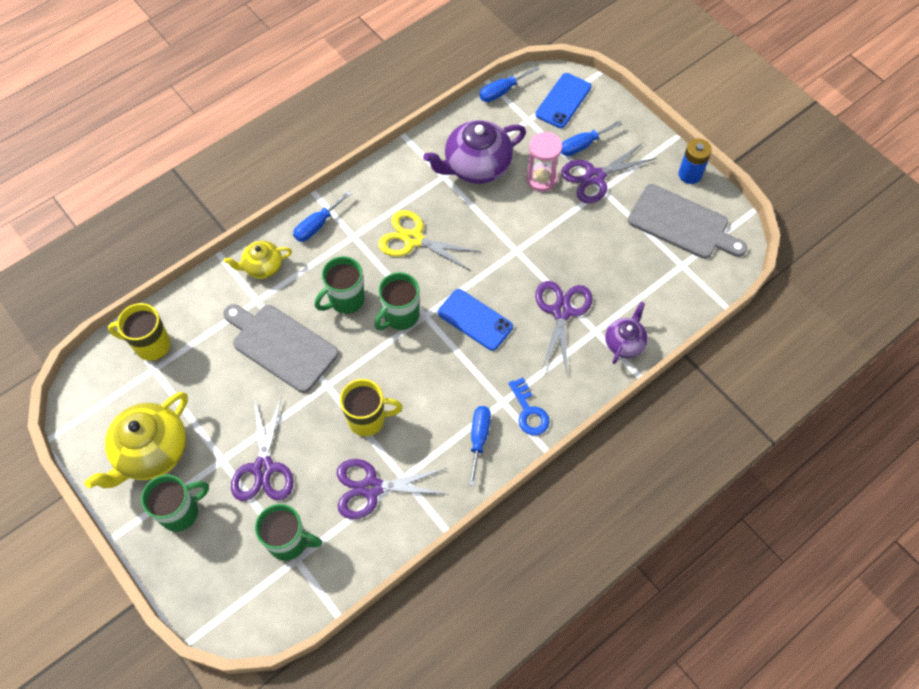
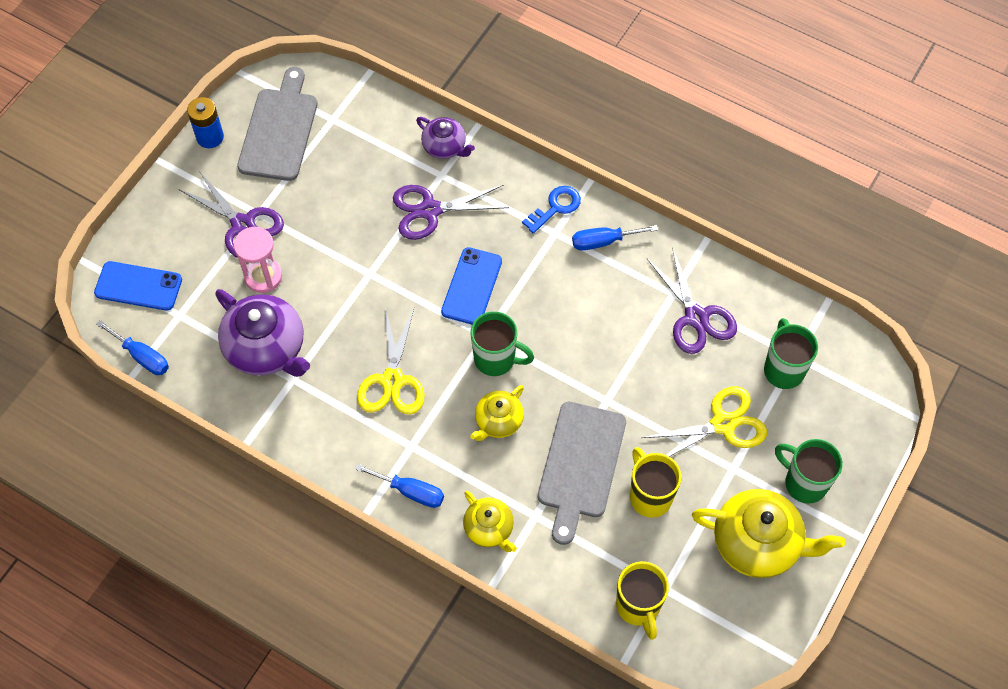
camera: 110 degrees left, 0 degrees up
(263, 468) = (723, 424): purple scissors -> yellow scissors
(345, 300) = (498, 421): green mug -> yellow teapot
(368, 419) = (627, 347): yellow mug -> yellow mug (649, 496)
(583, 145) = (201, 248): blue screwdriver -> none
(624, 343) = (445, 147): purple teapot -> purple teapot turned 150 degrees counterclockwise

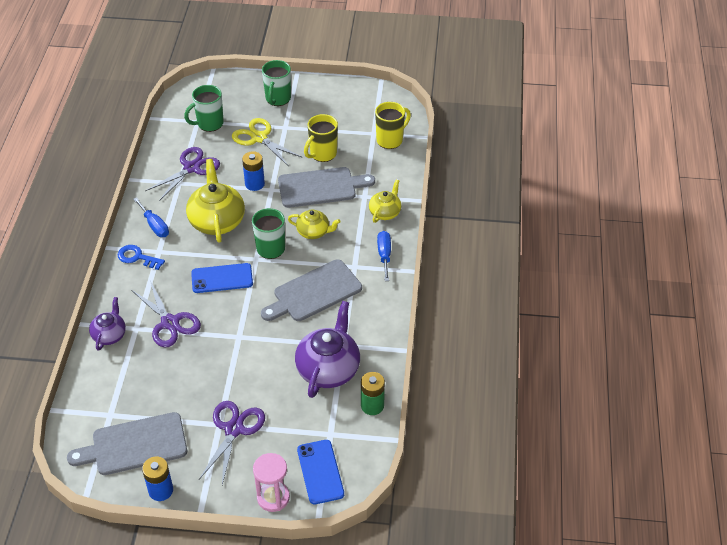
camera: 115 degrees left, 15 degrees down
(142, 356) = (375, 440): blue screwdriver -> none
(188, 373) = (372, 405): none -> green battery
(263, 276) = (272, 397): pink hourglass -> pink hourglass (273, 497)
(392, 380) = (314, 292): yellow scissors -> grey cutting board
(627, 383) = (254, 184): none -> blue battery
(757, 543) = (324, 107): yellow teapot -> yellow teapot (217, 221)

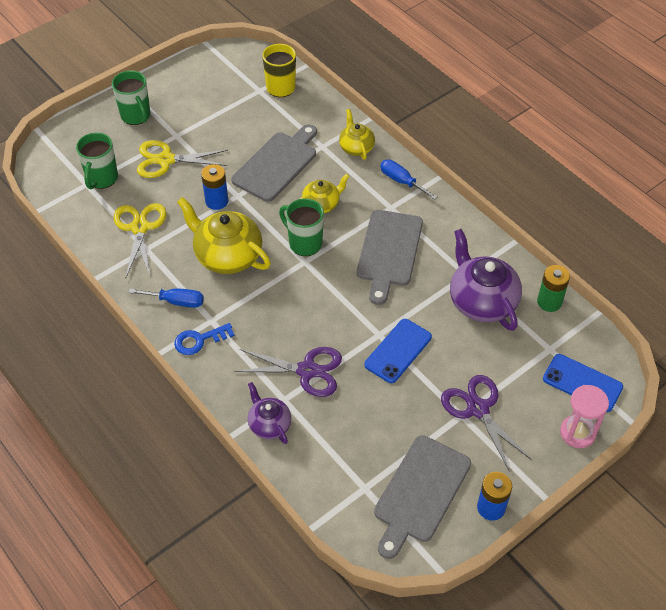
camera: 45 degrees left, 5 degrees up
(192, 168) = (140, 228): purple scissors -> yellow scissors
(222, 278) = (299, 299): blue phone -> blue phone (398, 351)
(322, 154) = (240, 136): yellow mug -> none

